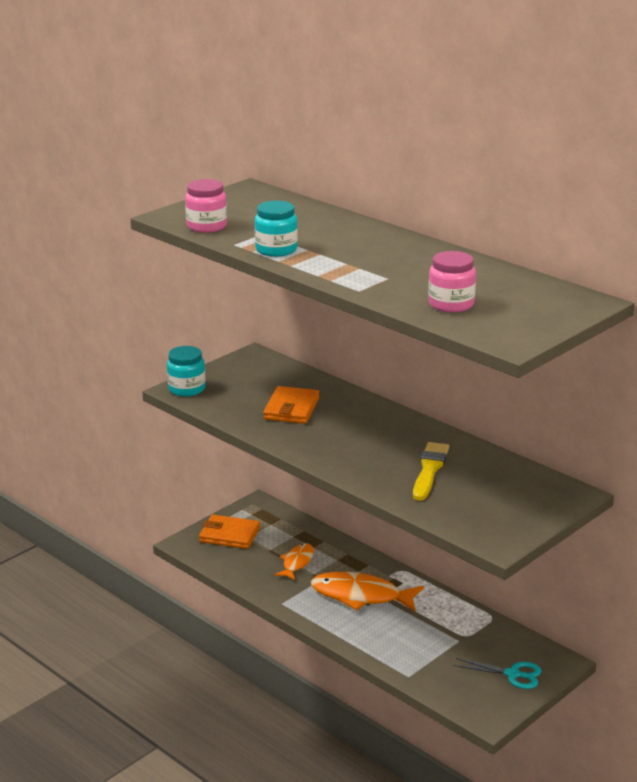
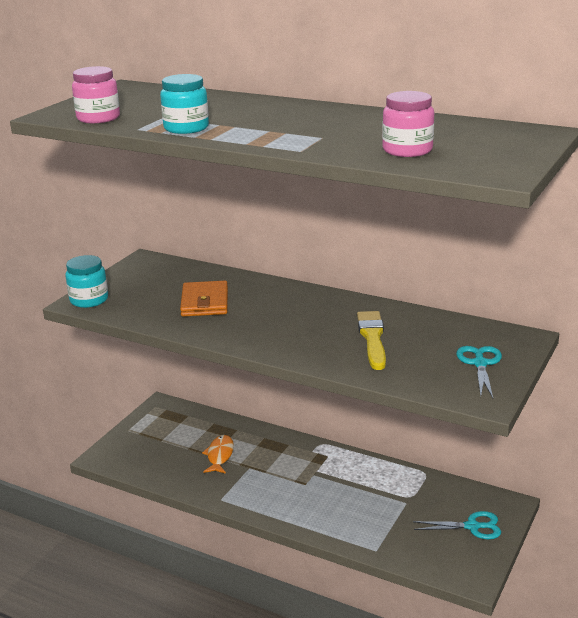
camera: 15 degrees left, 0 degrees up
(229, 535) = (144, 440): orange wallet -> none
(361, 596) = (294, 476): orange fish -> none
(515, 511) = (480, 363): none -> turquoise scissors

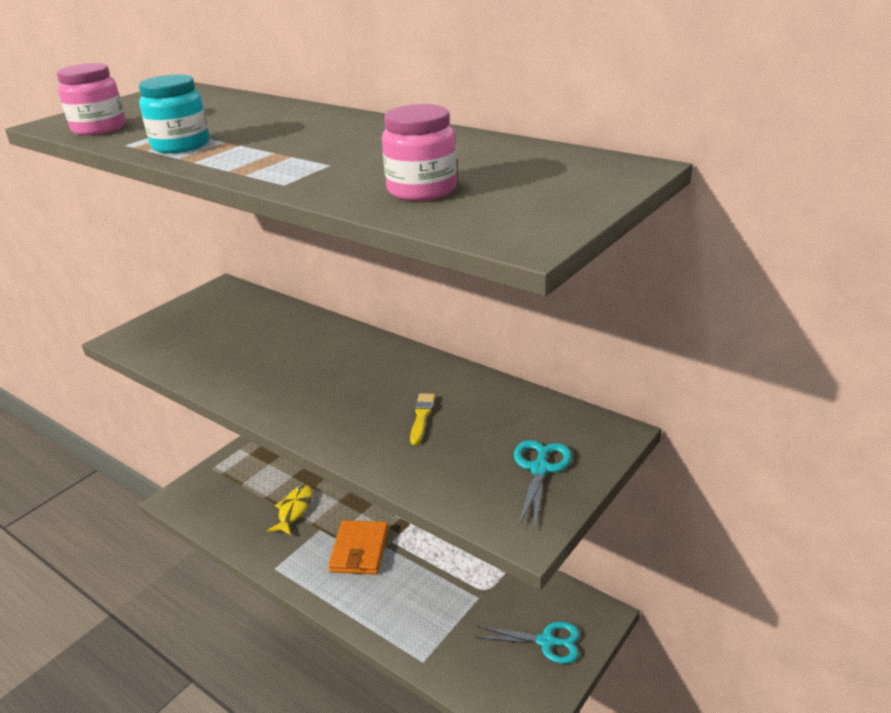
camera: 10 degrees right, 5 degrees up
(89, 300) = (134, 336): turquoise jar -> none
(204, 302) = (255, 349): orange wallet -> orange wallet (359, 550)
(219, 455) = (294, 510): orange fish -> yellow fish
(372, 338) = (422, 417): yellow brush -> yellow brush, size x0.59

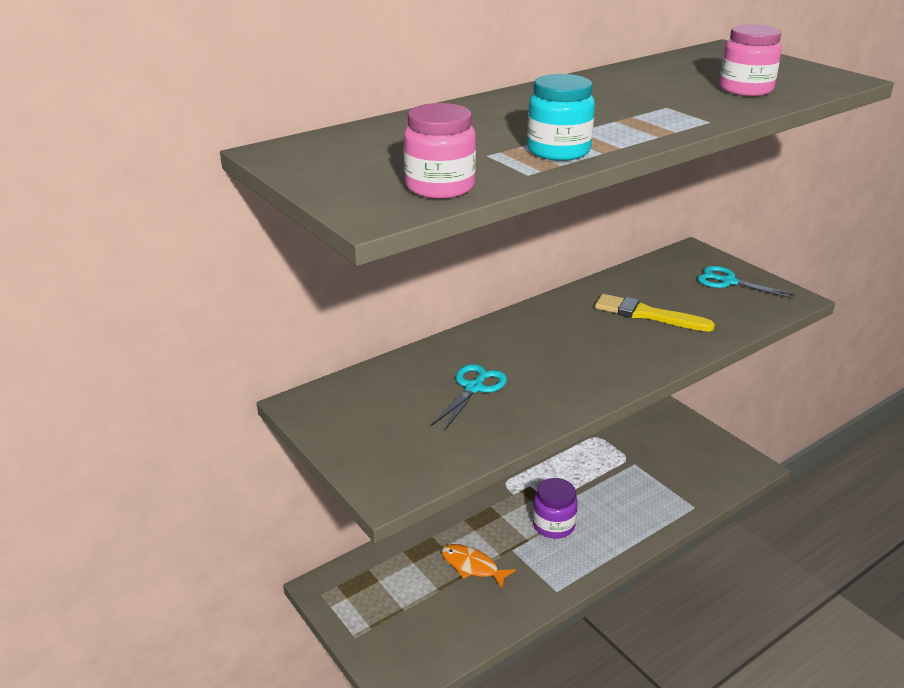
camera: 75 degrees left, 0 degrees up
(294, 510) = (472, 566): yellow fish -> orange fish
(359, 550) = (553, 525): orange wallet -> purple jar
(422, 417) = (647, 314): yellow brush -> yellow brush, size x1.71
(546, 642) = (687, 440): turquoise scissors -> turquoise scissors (474, 388)

